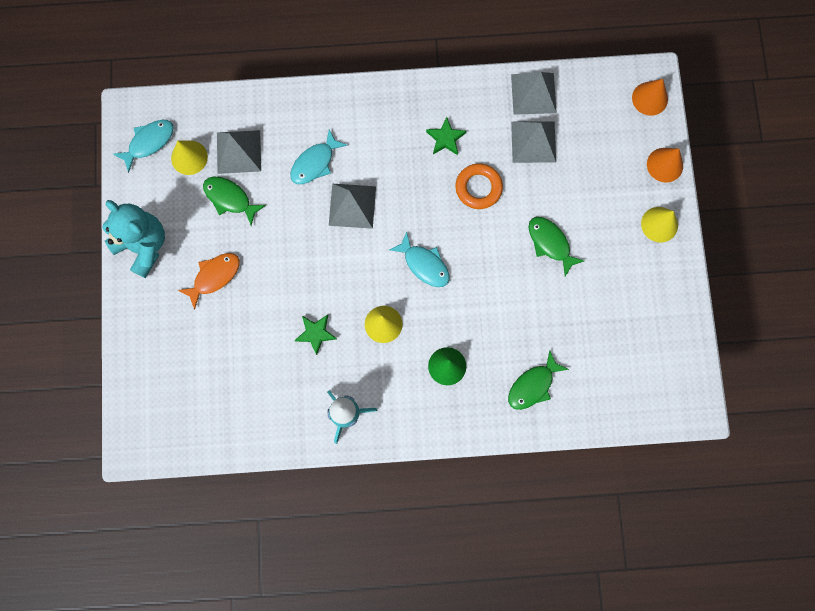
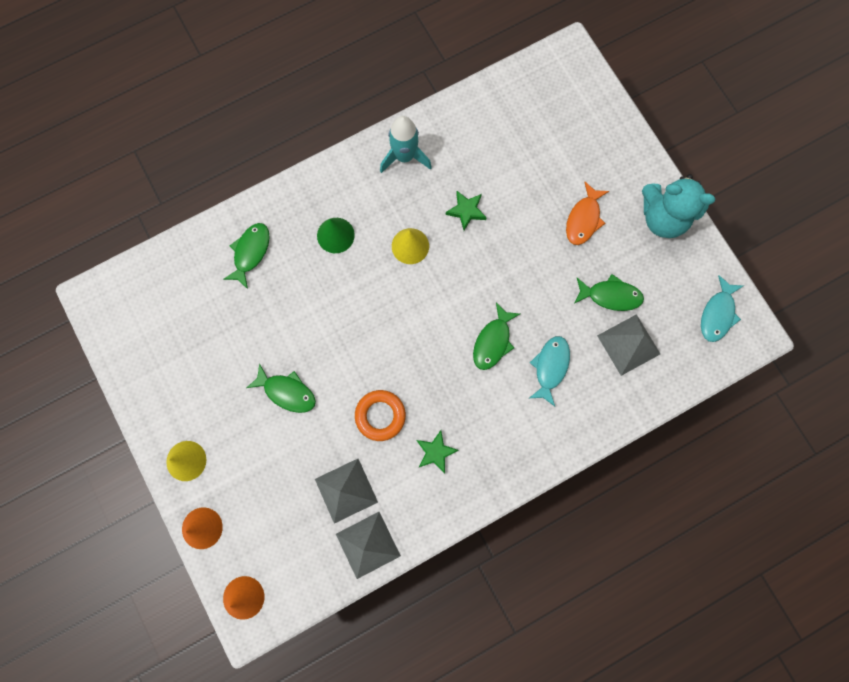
camera: 155 degrees right, 0 degrees up
(189, 157) = (671, 317): yellow cone -> none
(352, 206) = (493, 341): grey pyramid -> green fish
(424, 264) = (398, 317): turquoise fish -> none

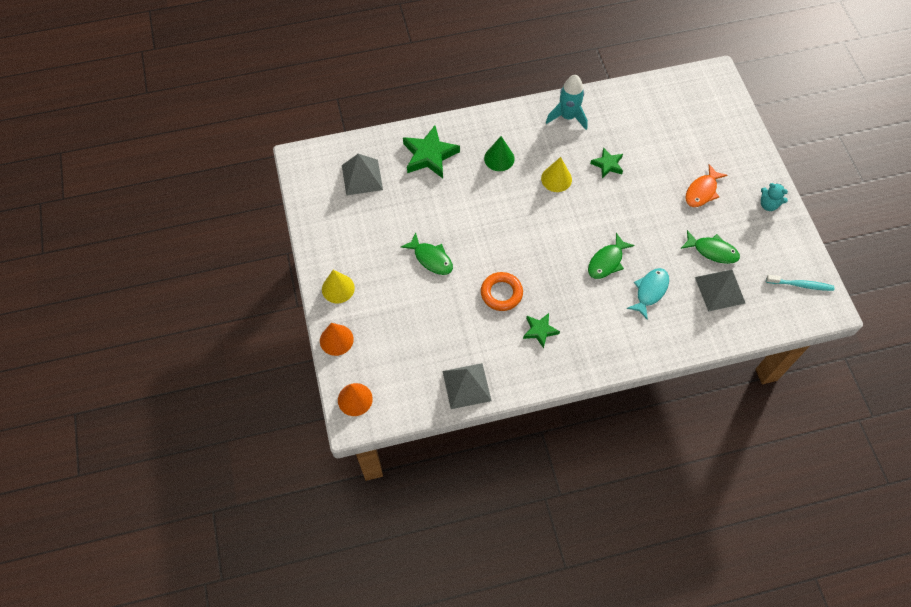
camera: 15 degrees right, 15 degrees down
(250, 252) = (429, 155): green fish -> green star
(346, 490) = (459, 341): grey pyramid -> grey pyramid (362, 177)
(662, 217) = (768, 204): turquoise teddy bear -> turquoise teddy bear, size x0.51
(717, 314) = (800, 285): turquoise fish -> turquoise toothbrush

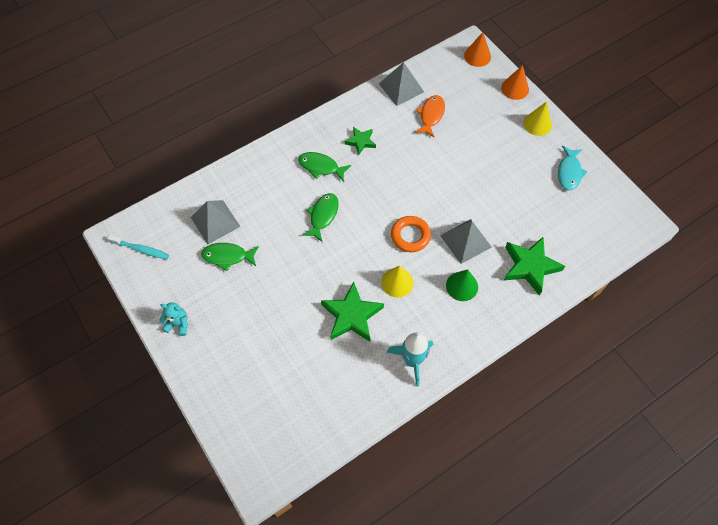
camera: 160 degrees right, 0 degrees up
(362, 177) = (578, 223): grey pyramid -> grey pyramid (465, 241)
(431, 258) = (476, 170): green fish -> green fish (321, 167)
(501, 293) = (404, 160): orange ring -> orange ring (410, 236)
(607, 164) = (351, 315): green star -> green star, size x1.75
(650, 291) = (277, 201): turquoise fish -> turquoise fish (569, 172)
(702, 191) = (248, 317): orange fish -> orange fish (431, 115)
(800, 285) = (141, 249): turquoise toothbrush -> turquoise toothbrush turned 150 degrees counterclockwise

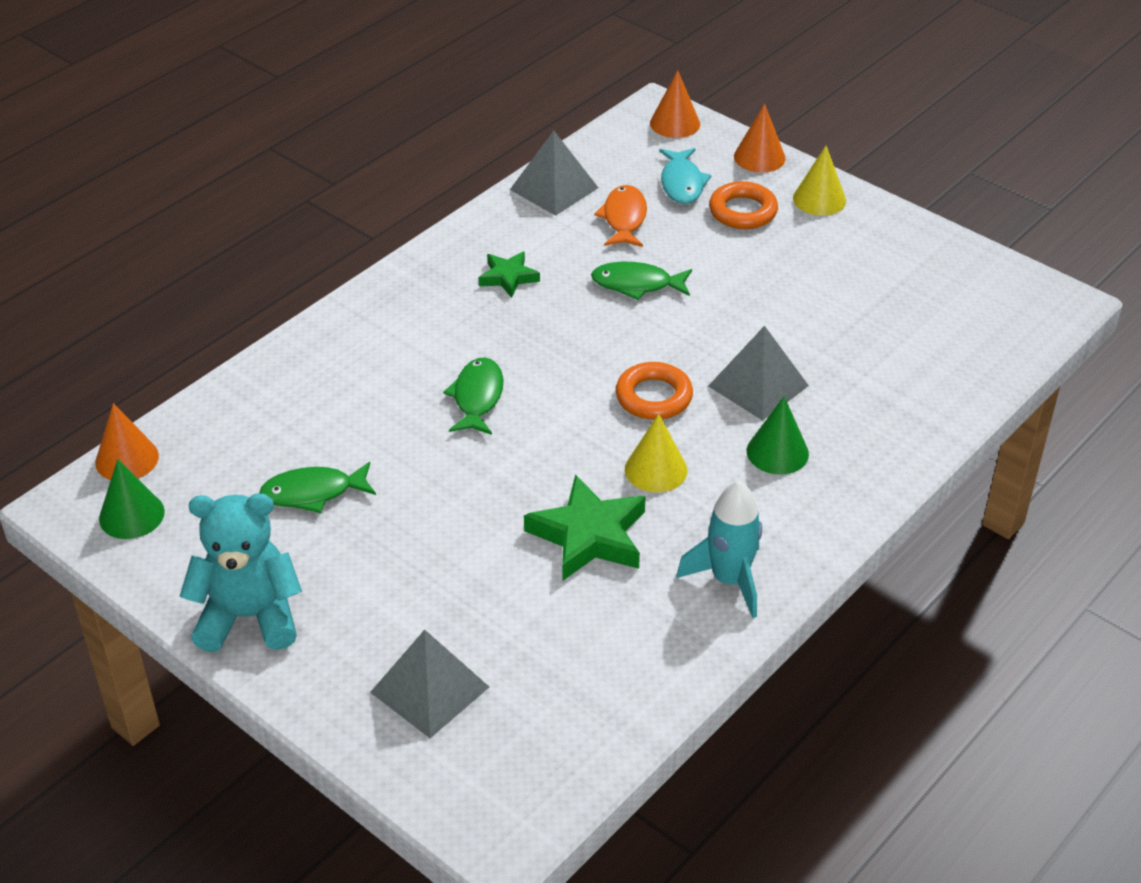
camera: 15 degrees left, 20 degrees down
(141, 249) = (131, 515): turquoise toothbrush -> green cone
(147, 215) = (127, 459): none -> orange cone
(178, 324) = (249, 617): turquoise teddy bear -> turquoise teddy bear, size x1.96
(215, 222) = (269, 445): grey pyramid -> grey pyramid (429, 689)
(321, 167) = (446, 327): green fish -> green fish (636, 284)
(494, 124) = (743, 211): none -> orange ring
(530, 266) = (888, 400): green star -> none
(569, 172) = (902, 256): turquoise fish -> turquoise fish (682, 183)

